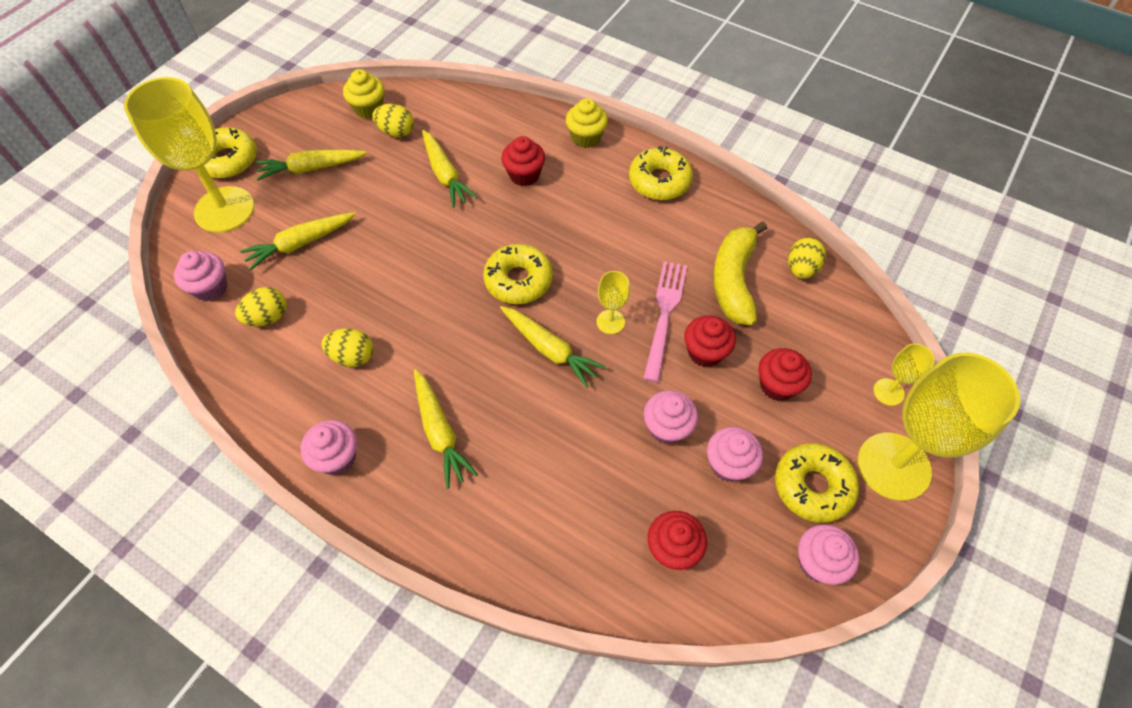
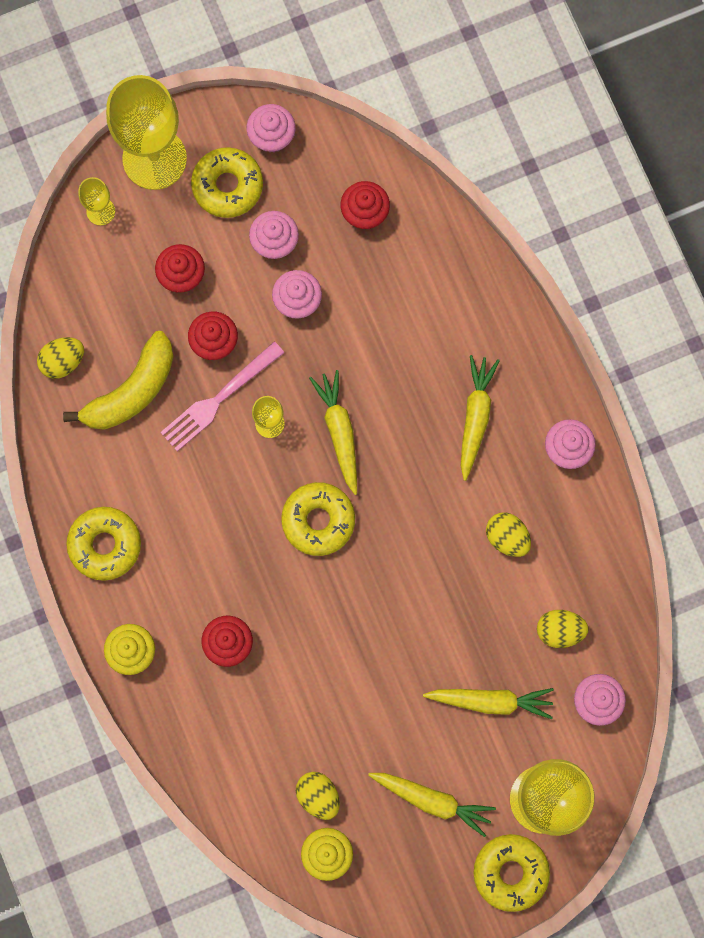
camera: 145 degrees left, 20 degrees up
(445, 175) = (305, 698): yellow carrot -> none

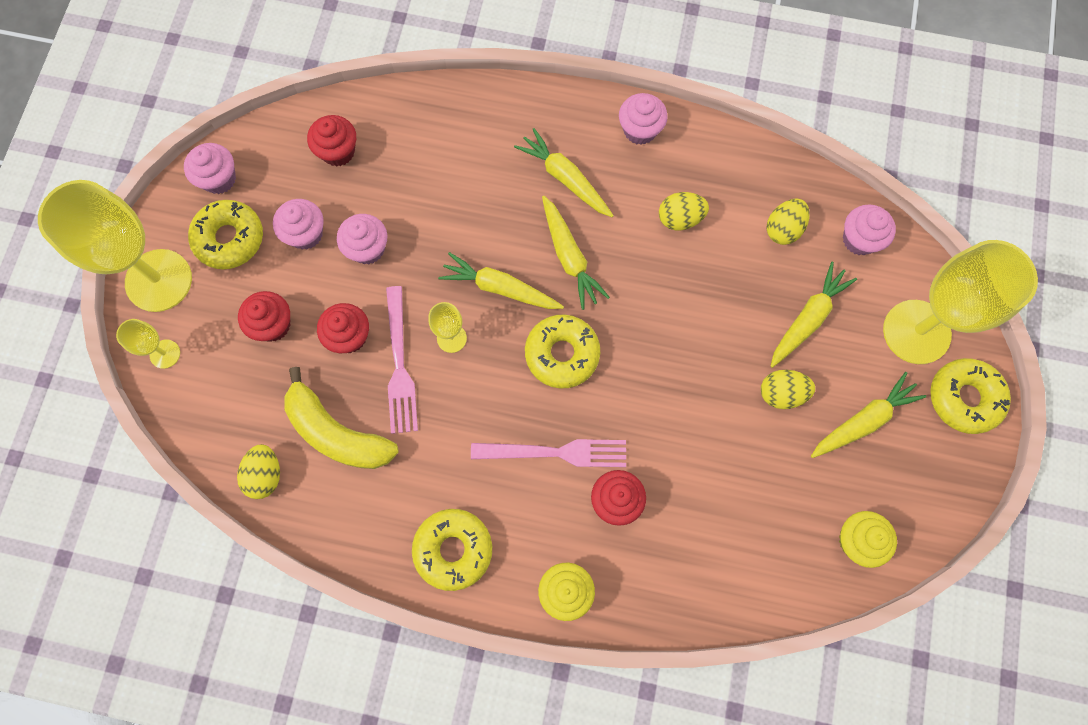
camera: 55 degrees left, 5 degrees down
(132, 391) = (337, 433): yellow banana -> yellow banana turned 135 degrees clockwise
(235, 571) = (556, 452): none -> pink fork
(318, 796) = (800, 514): yellow egg -> yellow egg (781, 393)
(406, 469) = (569, 257): none -> yellow carrot

